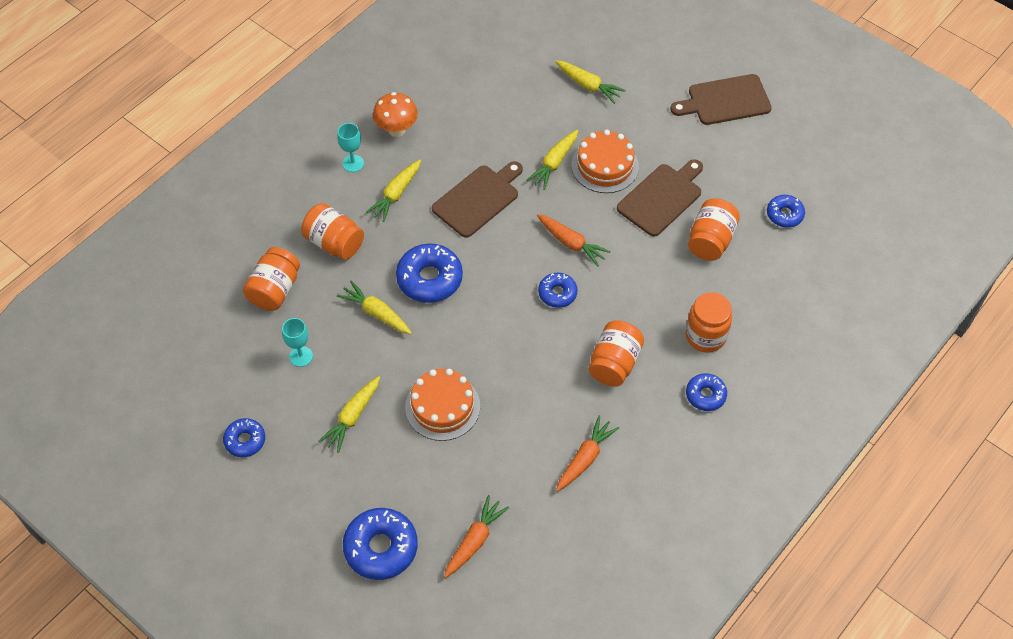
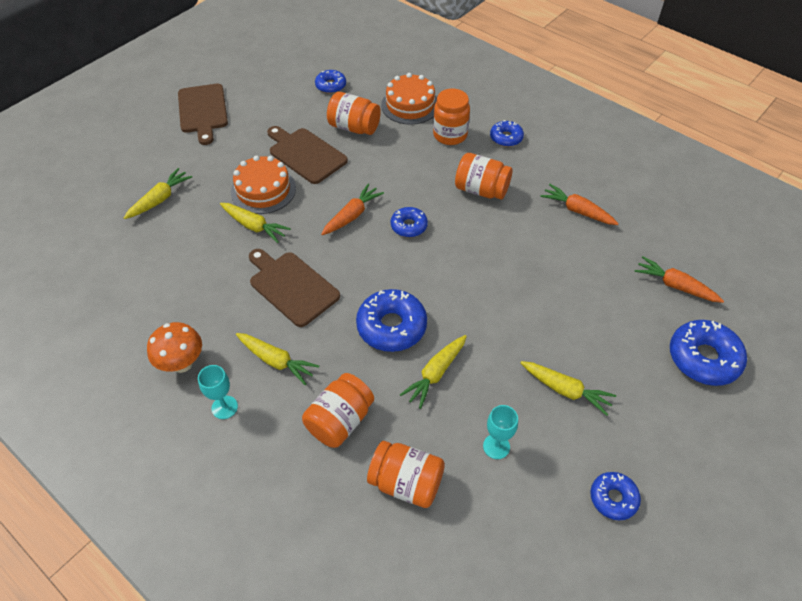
camera: 90 degrees left, 5 degrees down
(442, 407) = (542, 312): orange cake -> orange cake (410, 105)

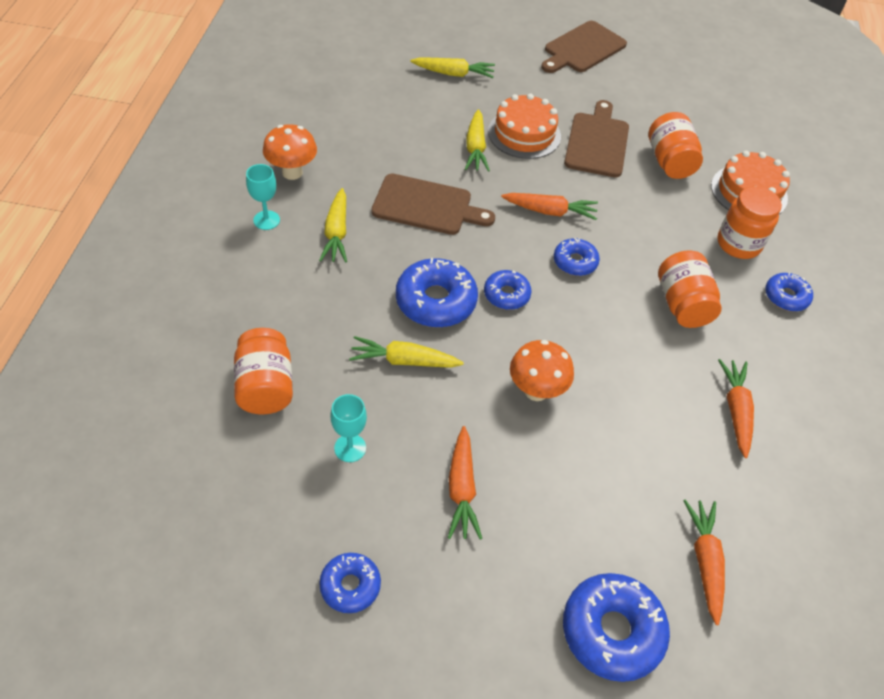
camera: 55 degrees right, 0 degrees up
(291, 286) = (426, 206): brown cutting board -> brown cutting board turned 90 degrees clockwise
(331, 86) = (709, 119): blue donut -> blue donut (506, 295)
(340, 421) = (302, 307): orange jar -> none
(507, 306) = (536, 391): none -> orange mushroom
(566, 390) = (462, 489): yellow carrot -> orange carrot

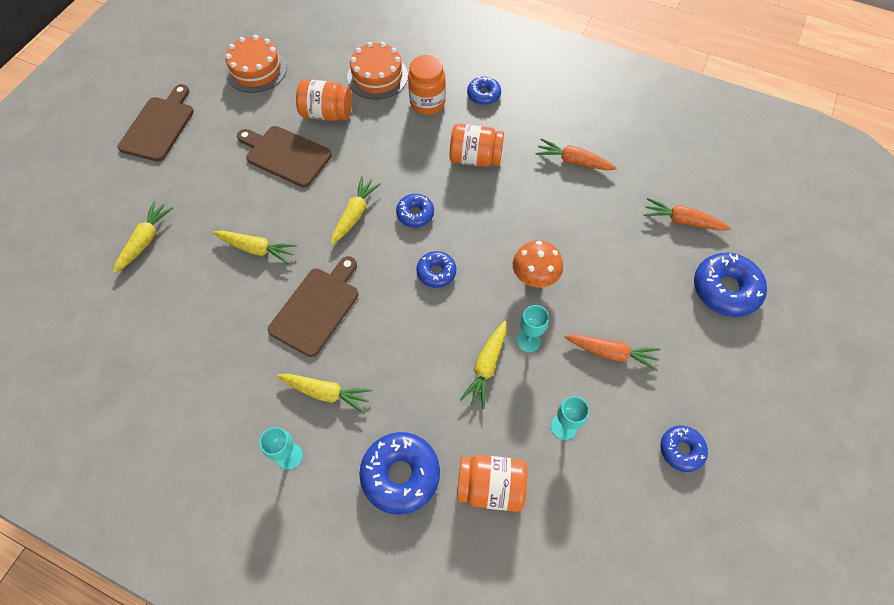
camera: 70 degrees left, 10 degrees up
(292, 172) = (230, 420): orange mushroom -> none
(436, 301) = (429, 327): blue donut -> blue donut (400, 474)
(450, 397) = (528, 340): none -> turquoise goblet
(524, 134) = (254, 206): orange cake -> orange cake (256, 70)
(550, 211) = (355, 214): orange carrot -> yellow carrot
(583, 49) = (159, 126): brown cutting board -> brown cutting board turned 135 degrees counterclockwise

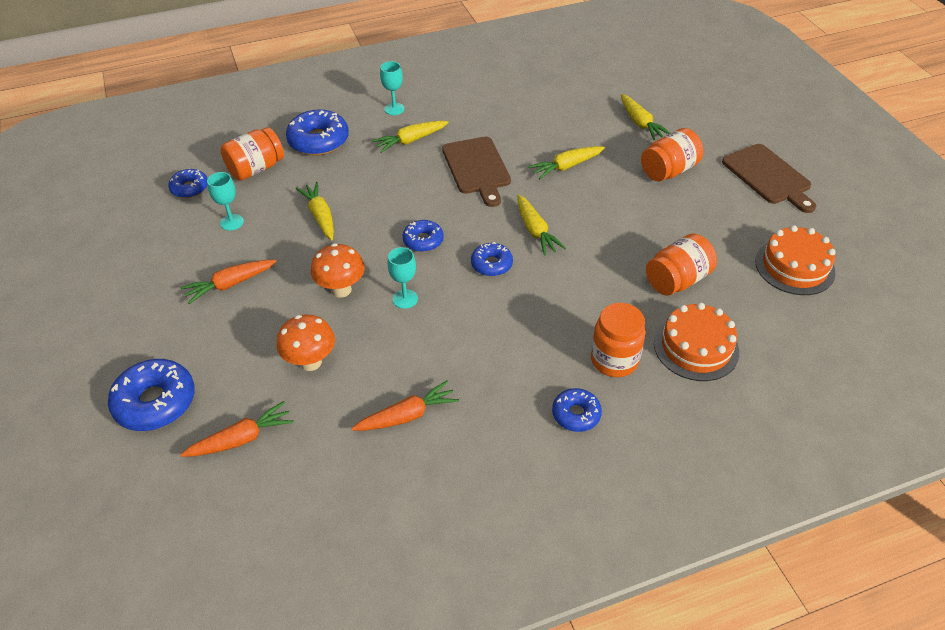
camera: 135 degrees right, 15 degrees down
(285, 155) = (650, 228): brown cutting board -> none
(475, 158) = (502, 344): orange jar -> orange jar (668, 171)
(528, 340) = (304, 249): turquoise goblet -> turquoise goblet (405, 299)
(601, 238) = (310, 362): none -> orange mushroom
(681, 450) = (131, 264): blue donut -> blue donut (190, 188)

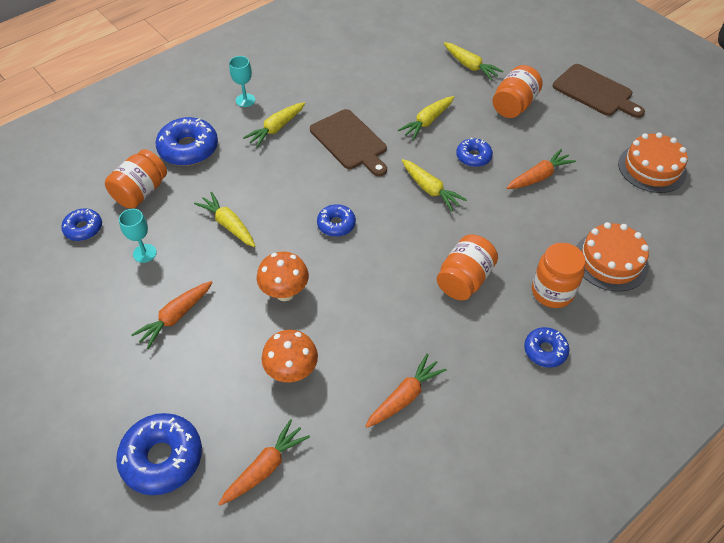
camera: 20 degrees left, 5 degrees up
(405, 299) = (347, 285): turquoise goblet -> none
(491, 264) = (408, 231): blue donut -> blue donut (473, 157)
(659, 245) = (539, 176): none -> orange carrot
(677, 280) = (568, 205): orange jar -> orange jar (464, 279)

